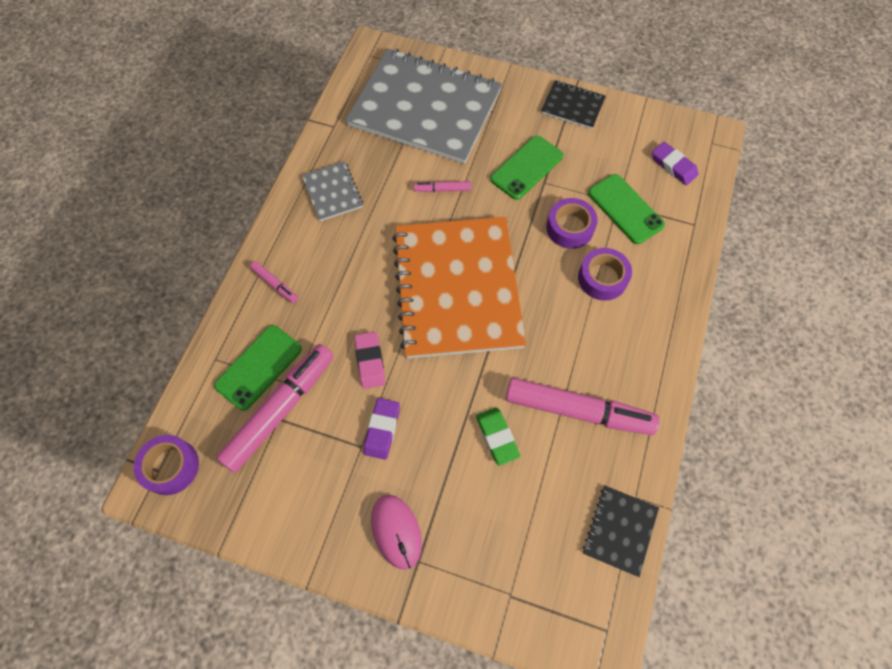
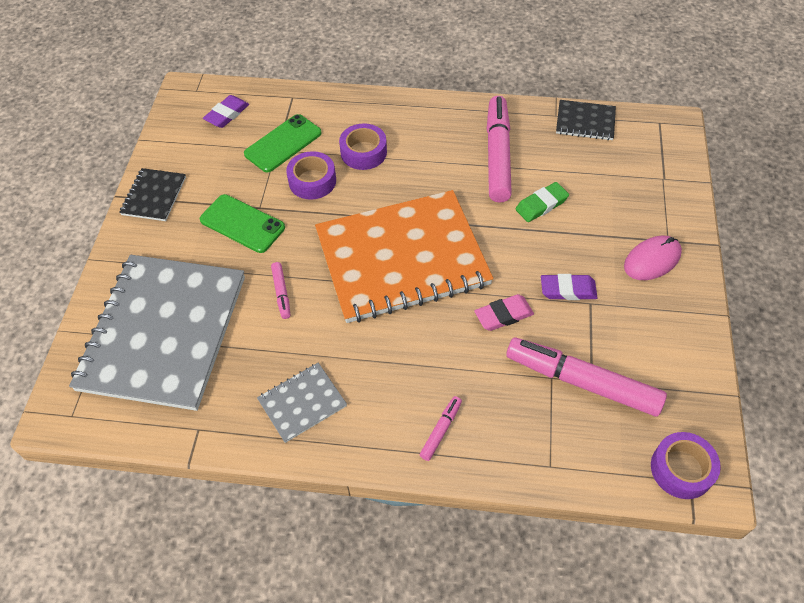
camera: 100 degrees left, 10 degrees down
(259, 367) = (544, 416): green phone -> none

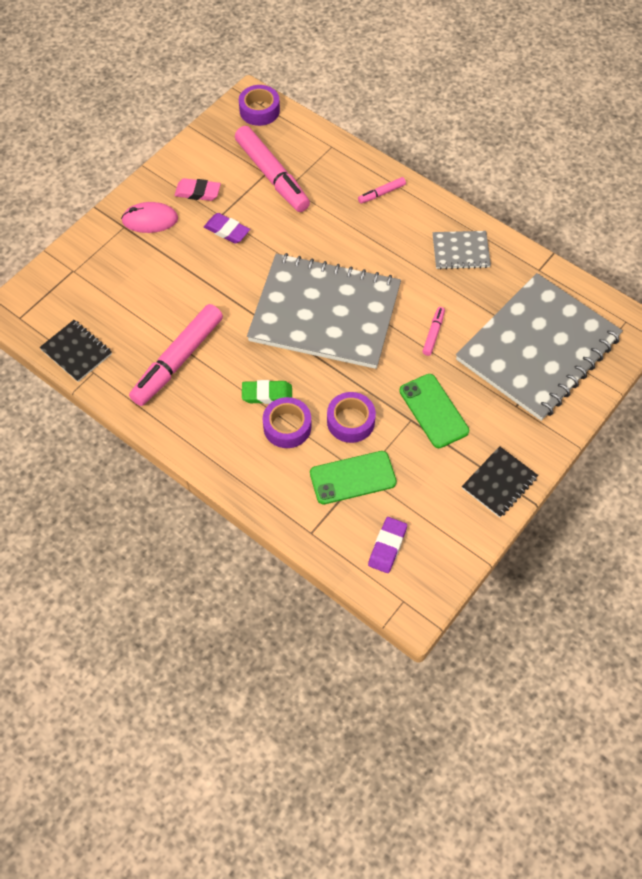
camera: 150 degrees left, 5 degrees up
(227, 114) = (387, 546): purple eraser -> purple eraser turned 45 degrees counterclockwise
(402, 258) = (325, 313): orange notebook -> grey notebook
(503, 315) = (285, 237): pink eraser -> pink eraser (198, 192)
(541, 205) = (185, 299): green eraser -> green eraser (267, 394)

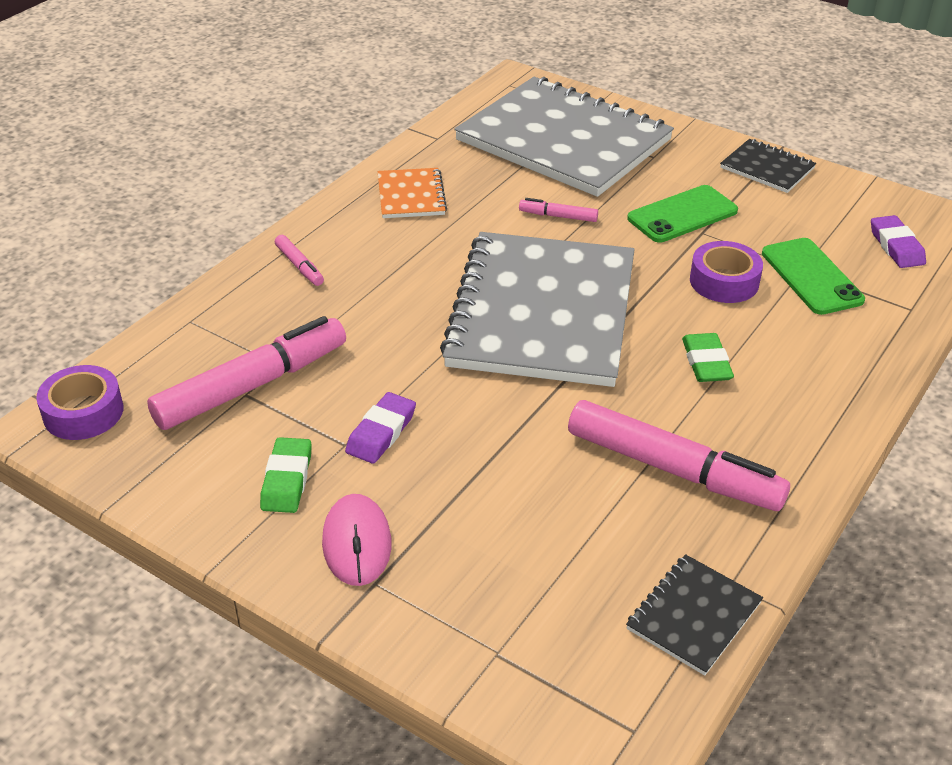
camera: 95 degrees left, 20 degrees down
(198, 192) = (287, 480): pink eraser -> green eraser
(287, 427) = (755, 339): purple tape -> none
(387, 546) = (896, 246): purple eraser -> purple eraser turned 60 degrees clockwise
(460, 251) = (411, 195): grey notebook -> orange notebook

